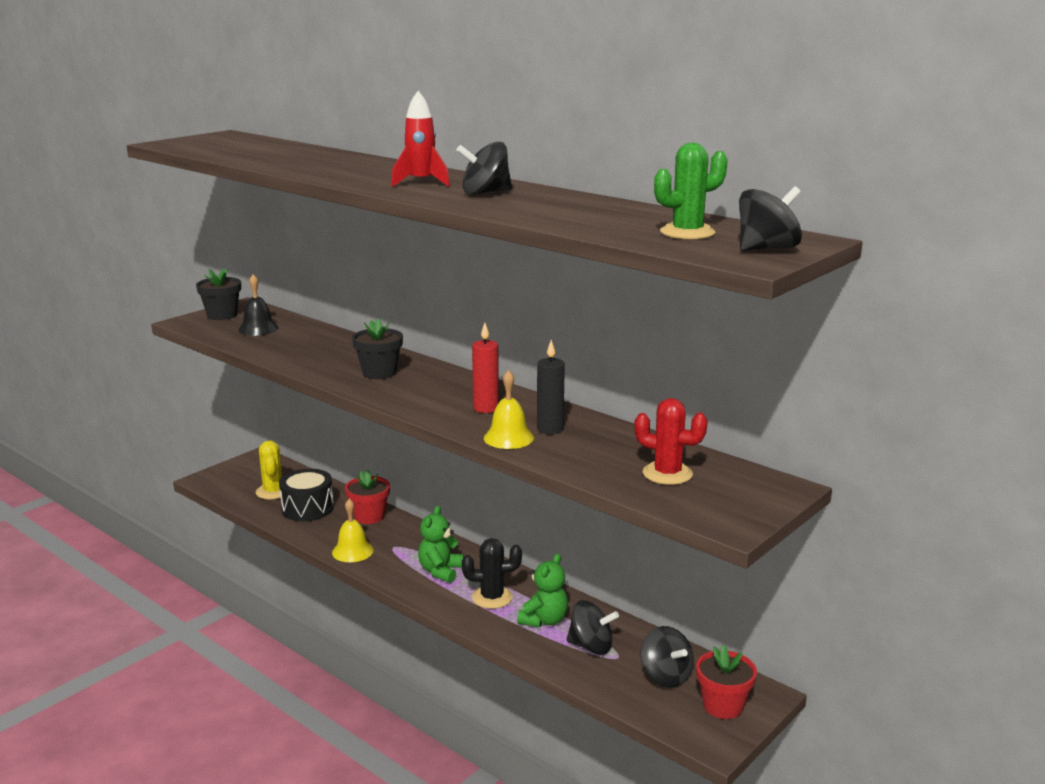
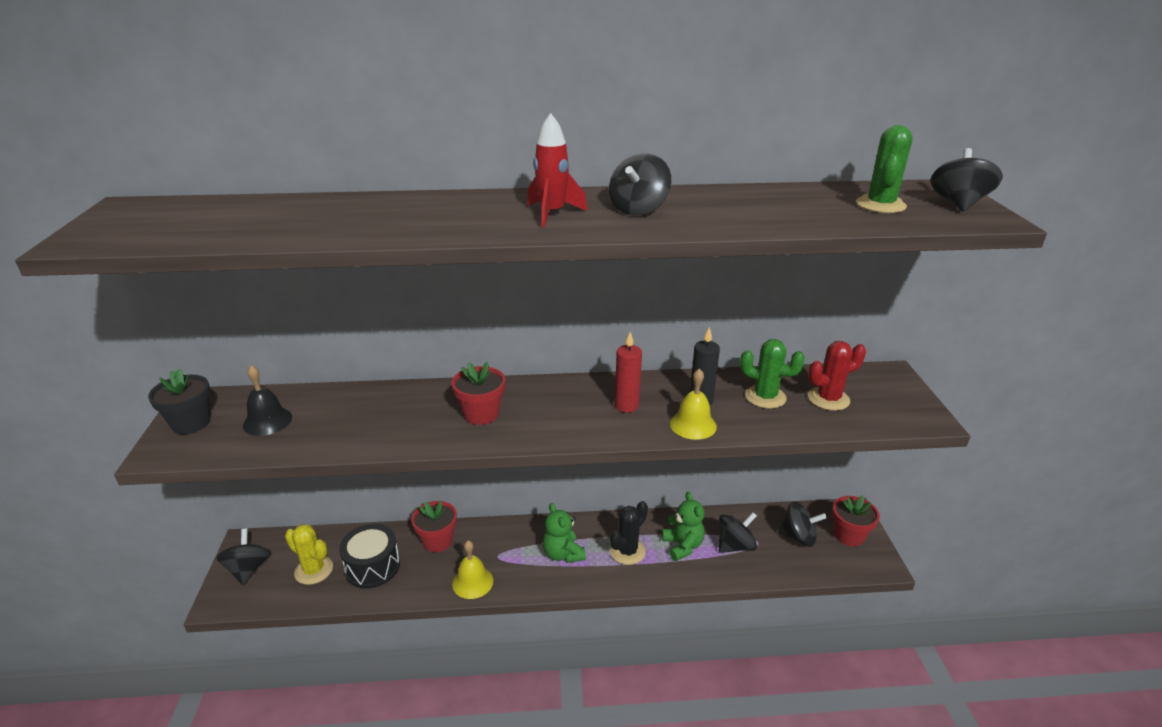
camera: 45 degrees left, 10 degrees up
(241, 472) = (248, 569): none -> black spinning top
(379, 373) = (481, 414): black flower pot -> red flower pot
(611, 449) = (765, 397): none -> green cactus

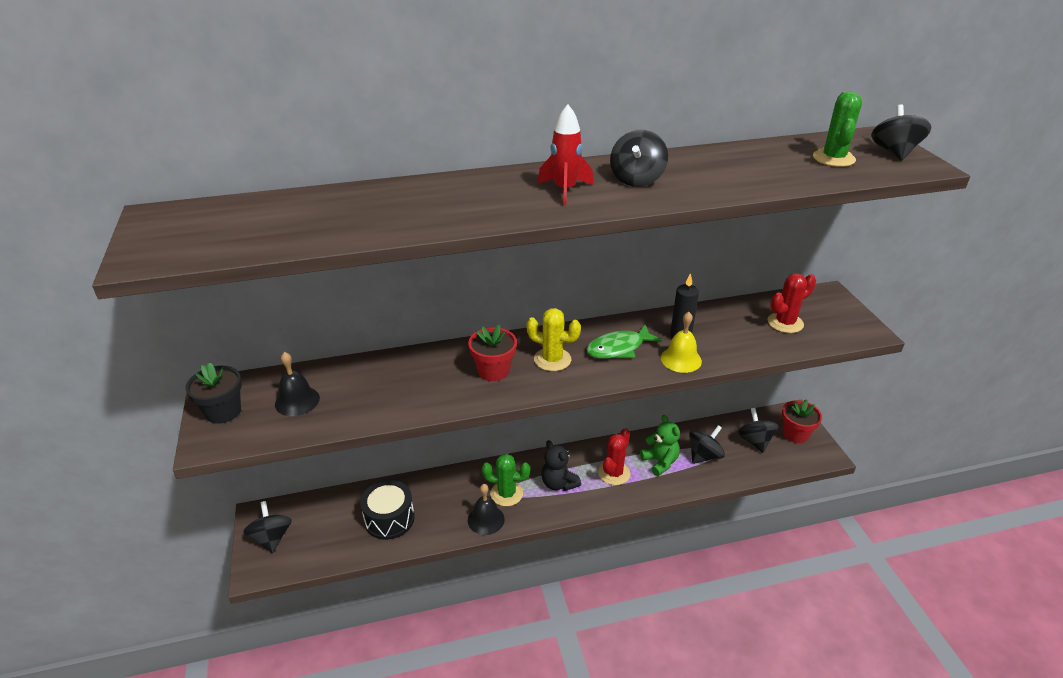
camera: 10 degrees left, 5 degrees up
(314, 570) = (335, 530): yellow cactus -> yellow cactus (552, 359)
(437, 541) = (441, 487): red flower pot -> none
(472, 582) = (486, 519): yellow bell -> black bell
(563, 554) = (558, 483): green teddy bear -> black teddy bear
(626, 406) = (618, 348): red candle -> green fish
(627, 551) = (614, 473): black cactus -> red cactus
(765, 397) = (733, 327): green cactus -> green cactus (506, 494)
(798, 537) = (754, 441): black spinning top -> black spinning top turned 105 degrees counterclockwise

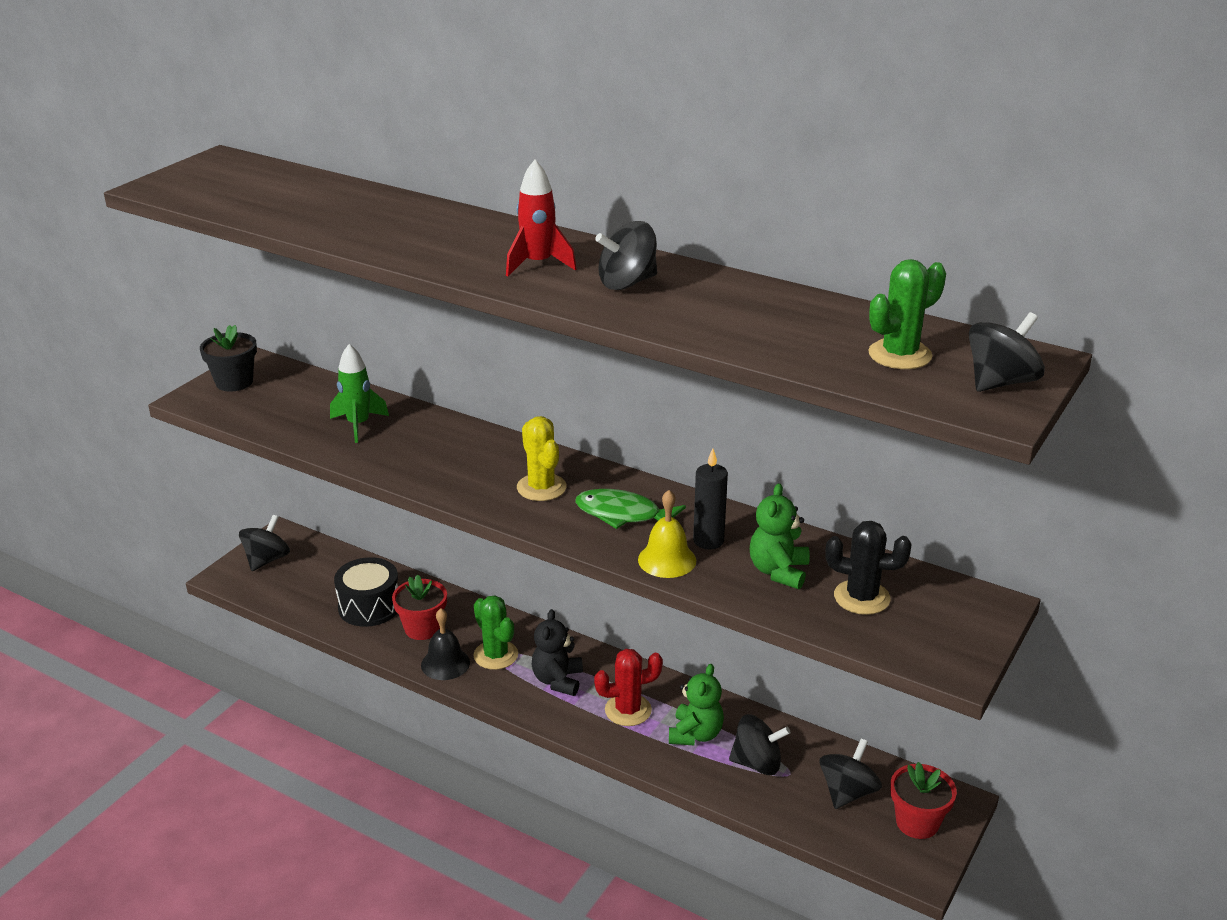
camera: 45 degrees right, 5 degrees down
(297, 401) = (291, 403): black bell -> none
(373, 388) = (358, 425): none -> green rocket
(493, 371) = (474, 467): red flower pot -> red flower pot (422, 628)
(734, 332) = (778, 571): none -> green teddy bear
(785, 323) = (861, 597): red cactus -> black cactus

